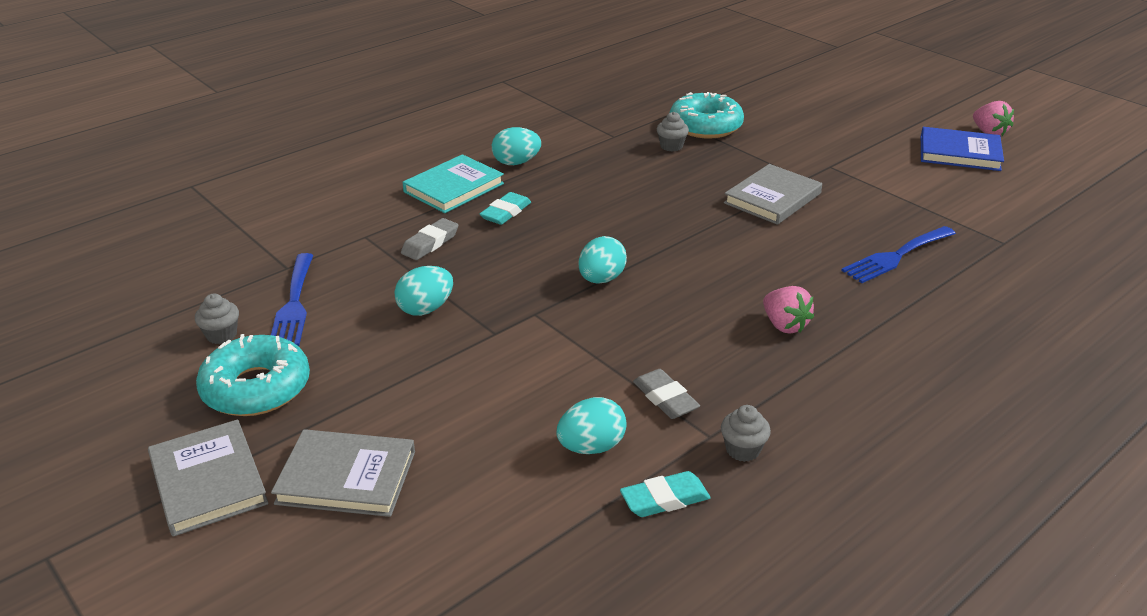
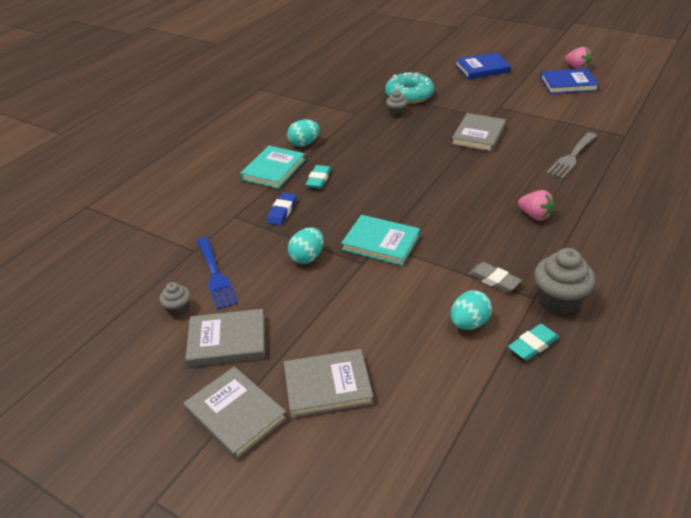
camera: 15 degrees left, 5 degrees up
(256, 388) = (227, 340): turquoise donut -> grey book
(430, 243) = (282, 211): grey eraser -> blue eraser
(537, 312) = (381, 242): none -> turquoise book
(601, 279) = (407, 211): turquoise egg -> none
(742, 450) = (558, 301): grey cupcake -> grey cupcake, size x1.84
(838, 108) = (482, 68): none -> blue book
(896, 256) = (571, 157): blue fork -> grey fork

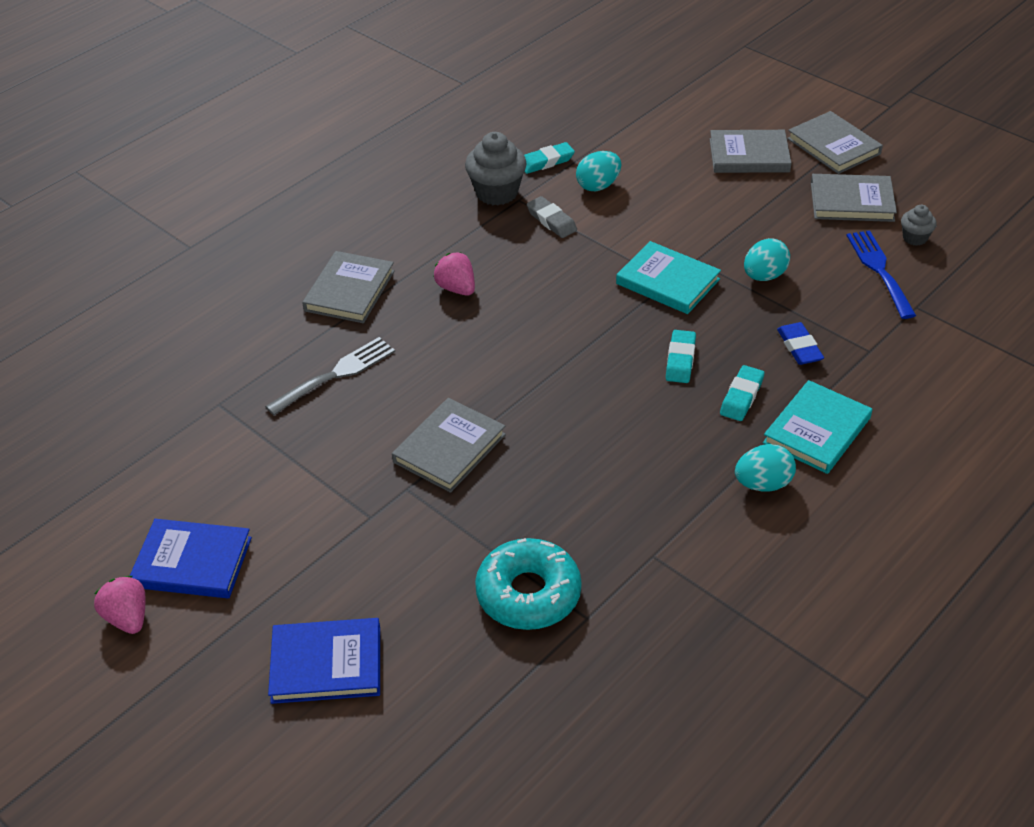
camera: 170 degrees left, 5 degrees up
(282, 211) = (799, 347): blue eraser -> blue eraser turned 45 degrees counterclockwise
(360, 193) = (680, 360): none -> turquoise eraser
(396, 113) = (572, 539): grey cupcake -> none
(609, 203) = (349, 291): none -> grey book

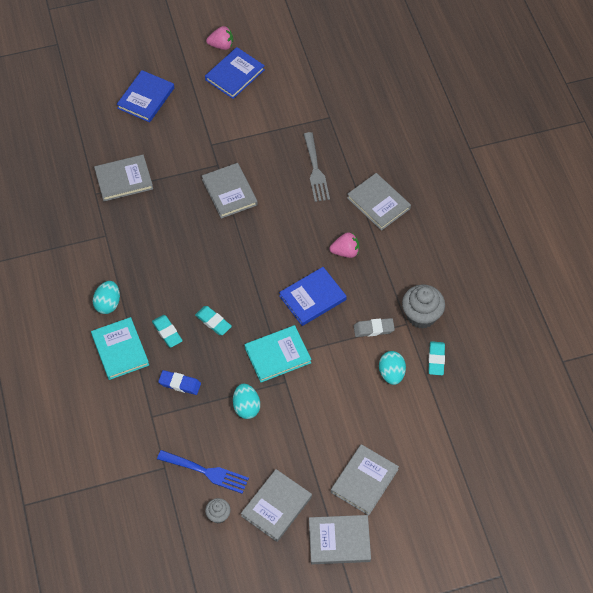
camera: 120 degrees right, 15 degrees up
(528, 593) = (124, 179): turquoise donut -> grey book
(555, 287) = (312, 298): none -> blue book

